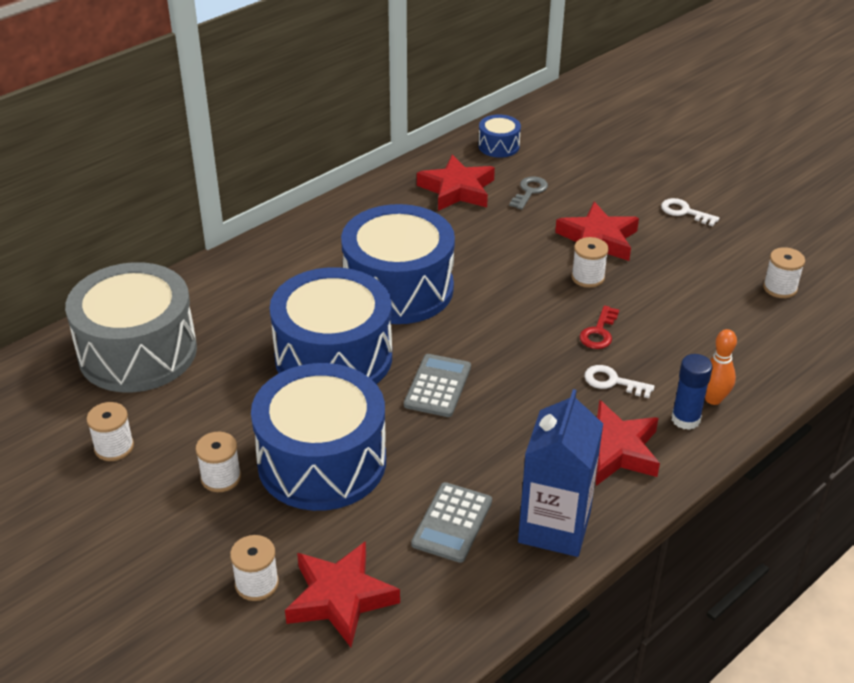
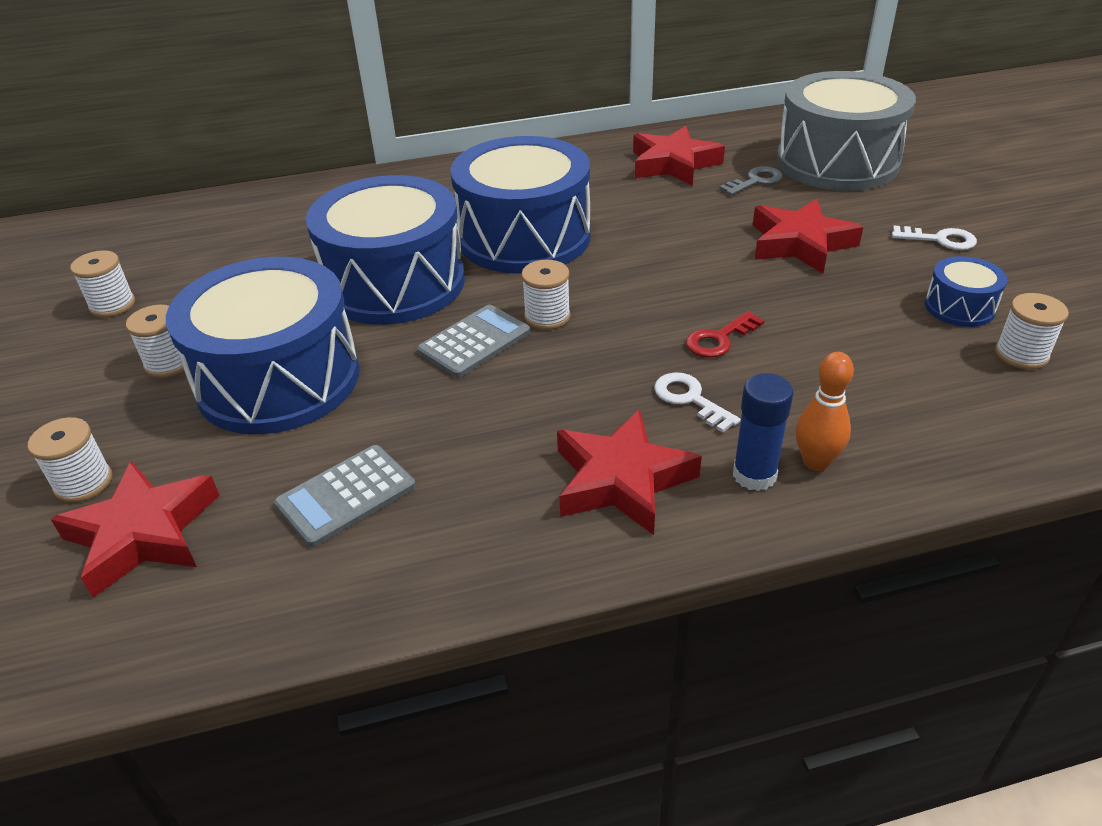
camera: 30 degrees right, 0 degrees up
(138, 352) = (224, 231): grey drum -> grey drum (837, 162)
(498, 146) = (756, 135): blue drum -> blue drum (959, 307)
(554, 527) = (461, 549): blue carton -> none
(587, 277) = (754, 278): white spool -> white spool (547, 317)
(684, 212) = (940, 240): white key -> white key turned 135 degrees clockwise

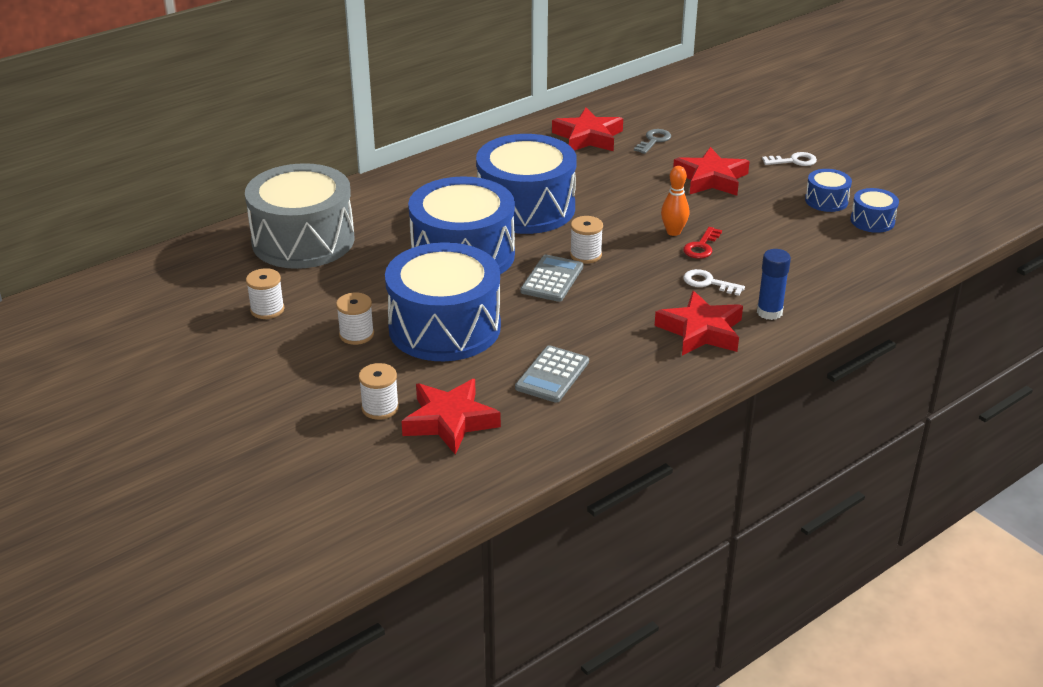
camera: 25 degrees left, 5 degrees down
(816, 462) = (797, 299): orange bowling pin -> orange bowling pin (673, 232)
(837, 162) = (699, 118): grey drum -> grey drum (303, 240)
(1021, 354) = (872, 221): white spool -> blue drum

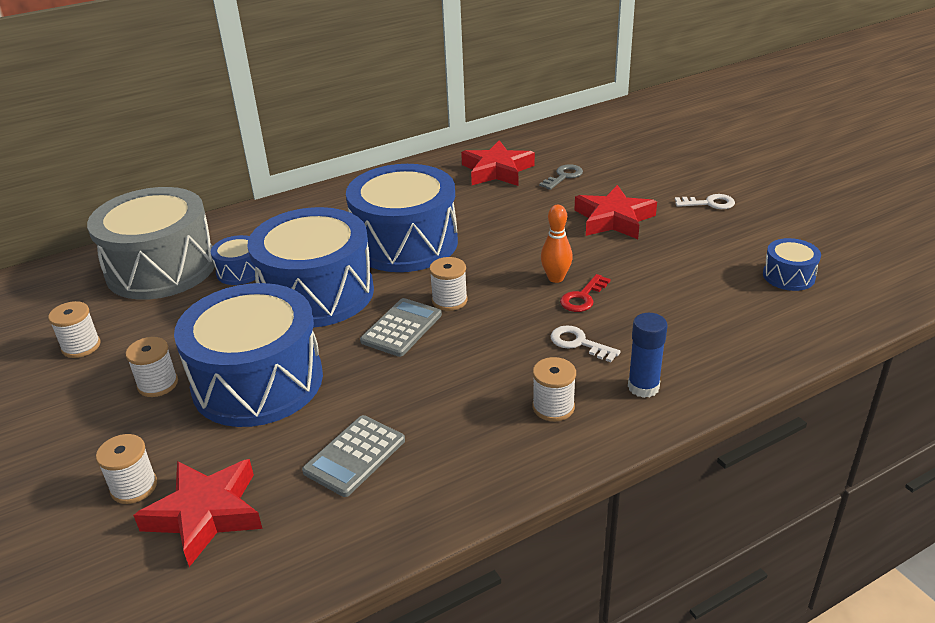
camera: 10 degrees right, 0 degrees up
(701, 331) = (553, 407): red star -> white spool
(826, 201) = (738, 249): blue drum -> blue drum (240, 271)

